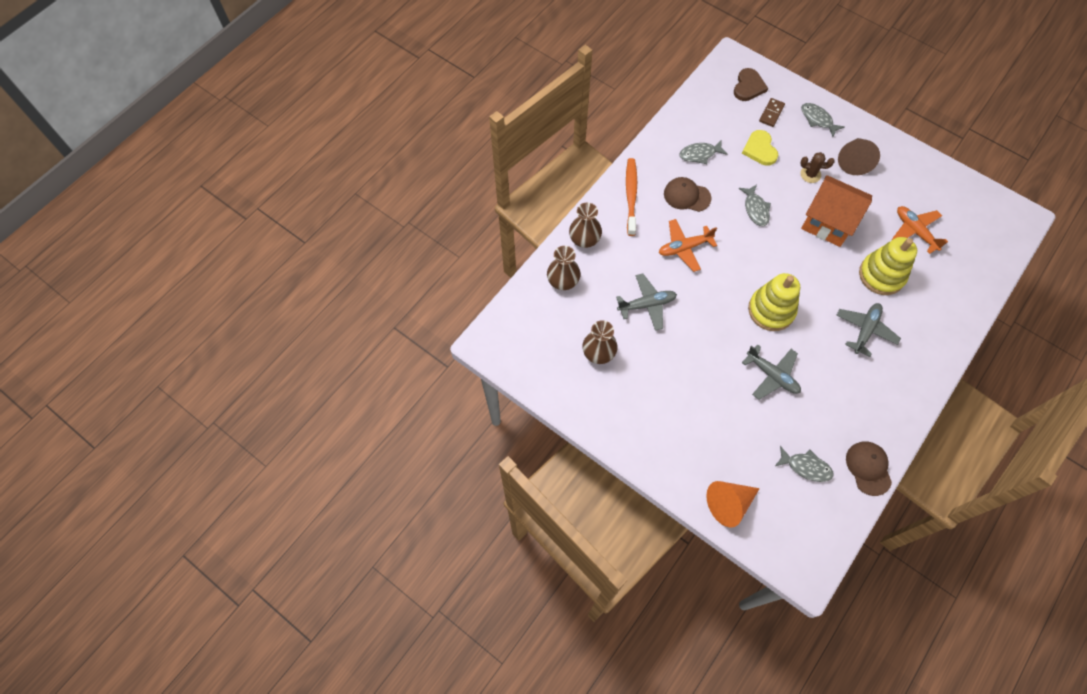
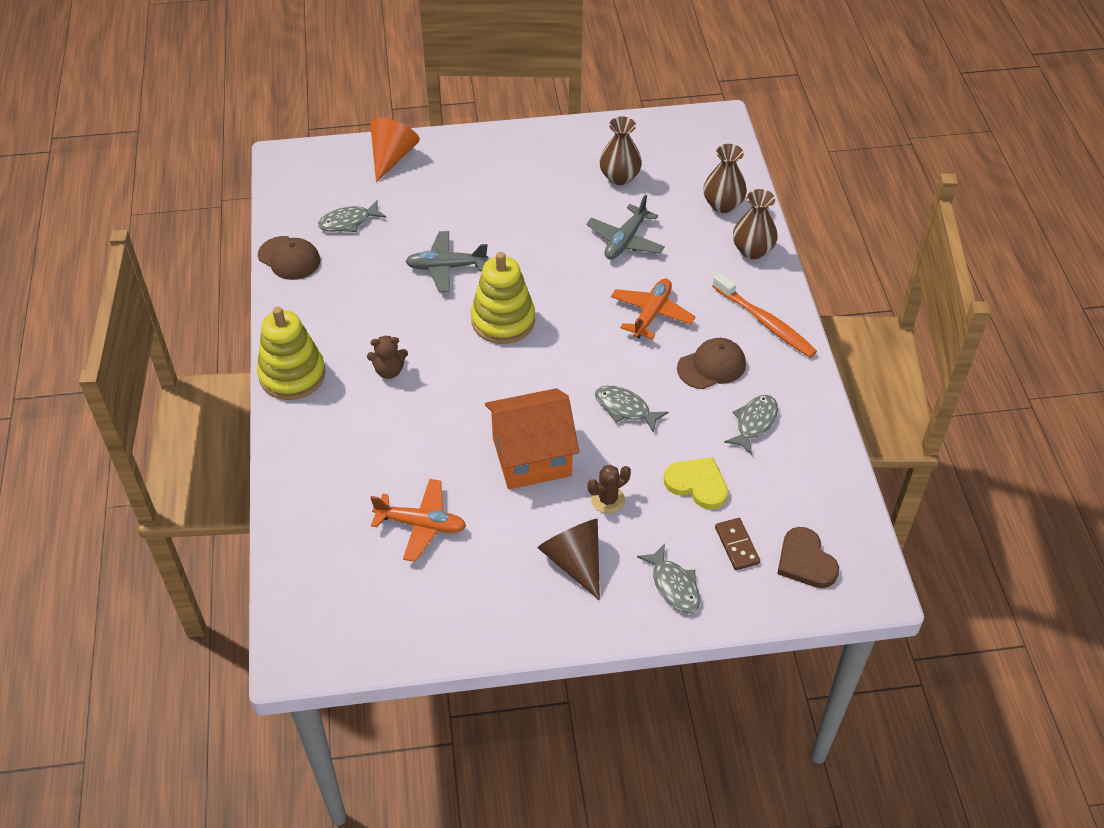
camera: 135 degrees right, 15 degrees down
(817, 119) = (674, 585): grey fish -> grey fish turned 60 degrees clockwise
(865, 330) = (389, 371): grey plane -> brown teddy bear
(881, 275) = (419, 441): yellow stacking toy -> yellow stacking toy (292, 375)

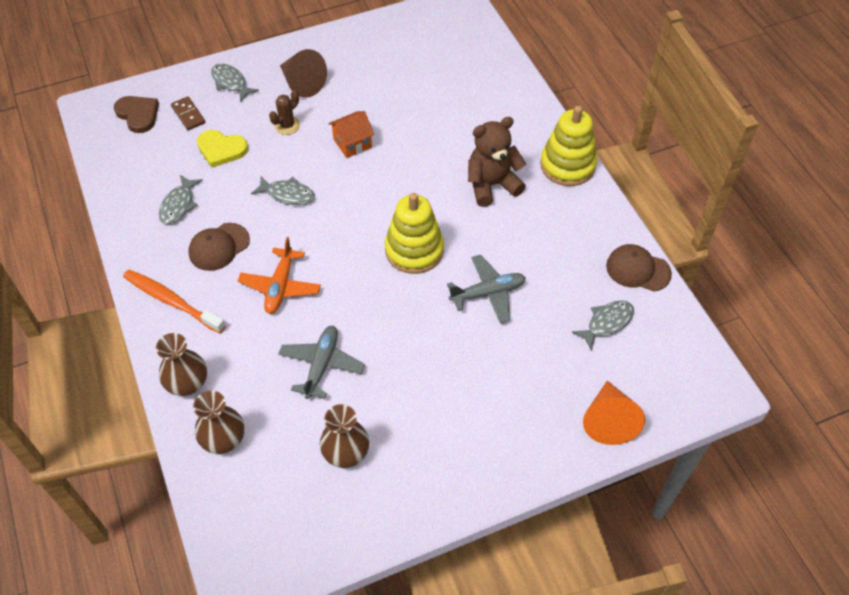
camera: 165 degrees right, 5 degrees up
(389, 371) = (492, 185): brown teddy bear -> brown teddy bear, size x1.76
(421, 524) = (416, 84): orange plane -> none
(532, 457) = (352, 143): orange house -> orange house, size x0.56

